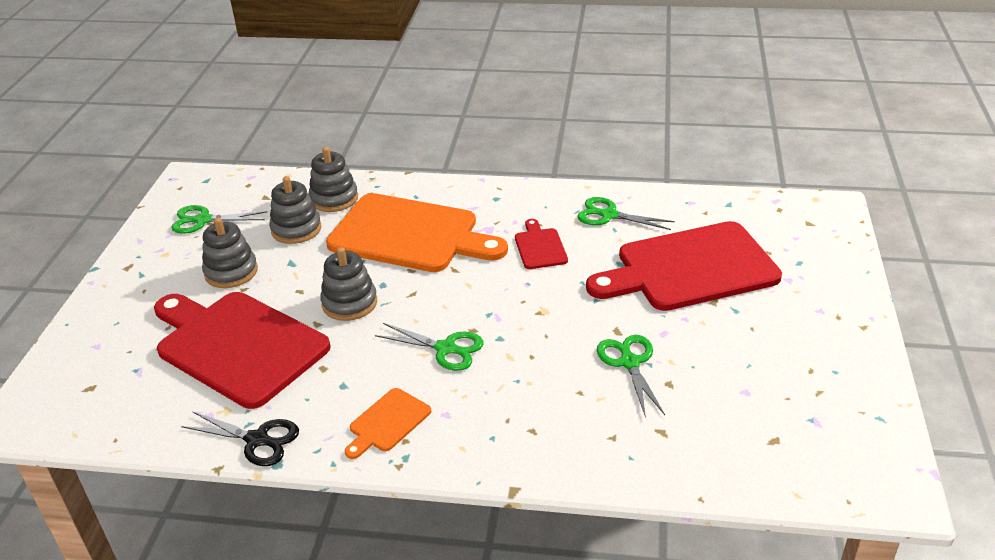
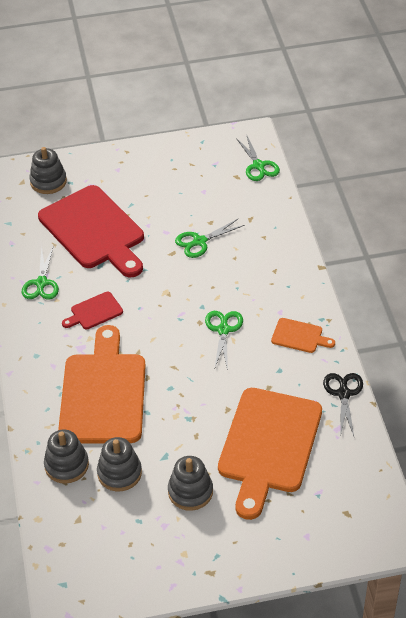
camera: 110 degrees left, 10 degrees up
(202, 220) = (128, 551): green scissors -> green scissors (259, 166)
(237, 346) = (269, 445): red cutting board -> orange cutting board
(349, 303) = (198, 399): grey stacking toy -> grey stacking toy (48, 182)

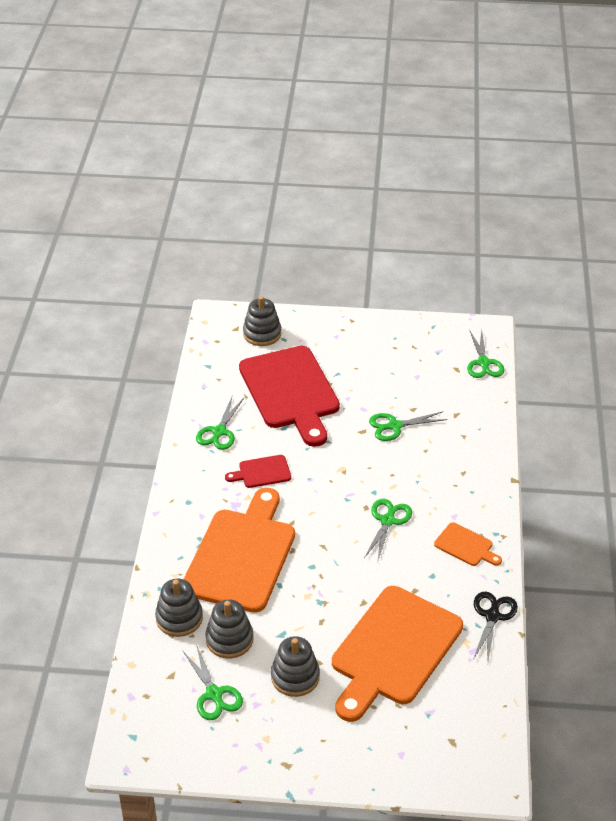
camera: 15 degrees right, 5 degrees down
(123, 527) = (214, 694): none -> green scissors

